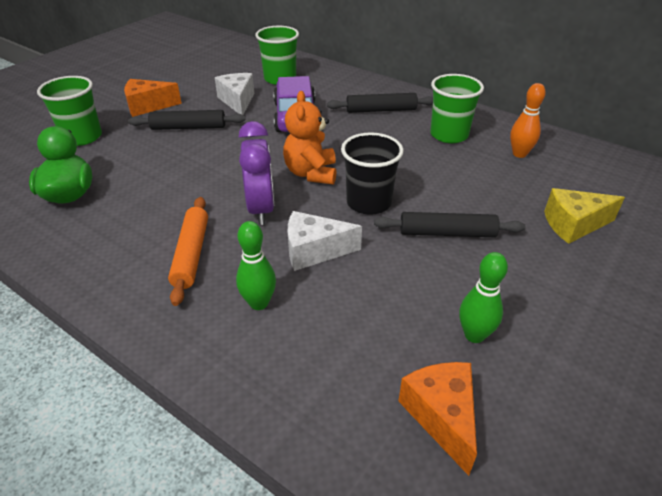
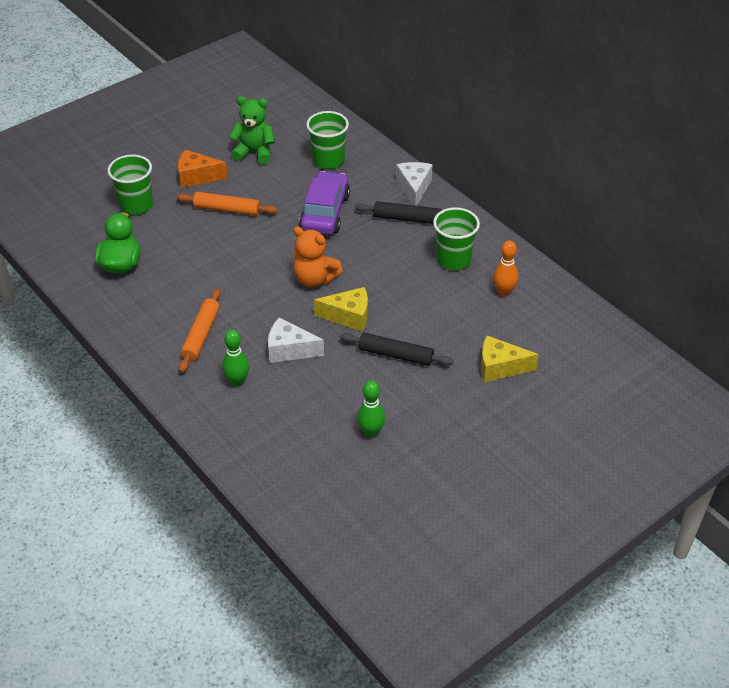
camera: 15 degrees right, 5 degrees up
(188, 127) = (227, 209): black rolling pin -> orange rolling pin
(203, 82) = (254, 152): none -> green teddy bear
(237, 101) = (279, 184): white cheese -> white cheese (414, 188)
(261, 209) = (262, 306): purple clock -> none
(311, 173) = (314, 279): orange teddy bear -> orange teddy bear turned 75 degrees counterclockwise
(369, 203) = (348, 316): black cup -> yellow cheese
(441, 416) = (322, 474): orange cheese -> none

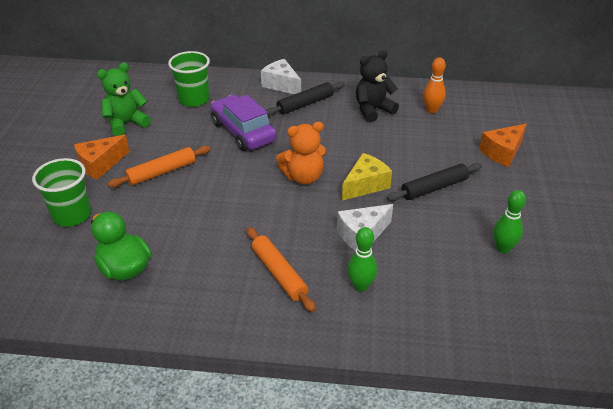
camera: 45 degrees left, 5 degrees down
(453, 259) = (373, 110): green cup -> black teddy bear
(500, 367) = (502, 152): yellow cheese -> orange cheese

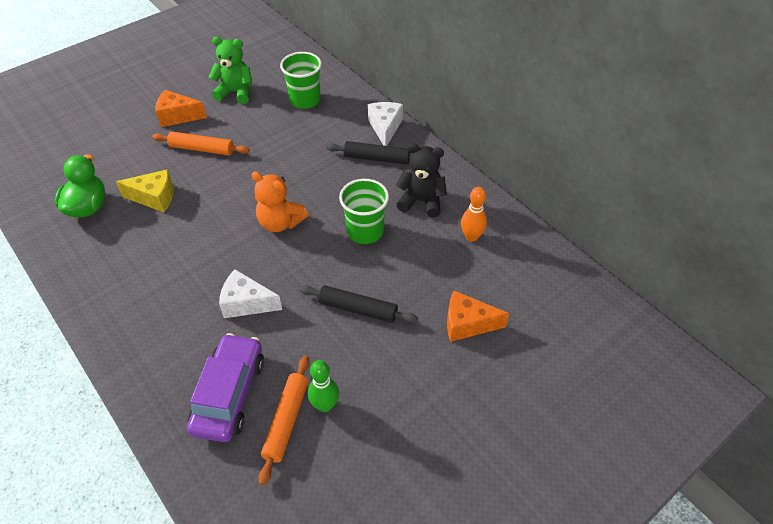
camera: 45 degrees right, 10 degrees up
(72, 215) = (114, 144): green cup -> green cup (365, 231)
(243, 132) = (297, 152): purple car -> purple car (229, 394)
(279, 273) = (156, 286): orange rolling pin -> orange rolling pin (287, 421)
(360, 286) = (187, 341): green bowling pin -> none
(365, 185) = (312, 264): yellow cheese -> yellow cheese (154, 197)

